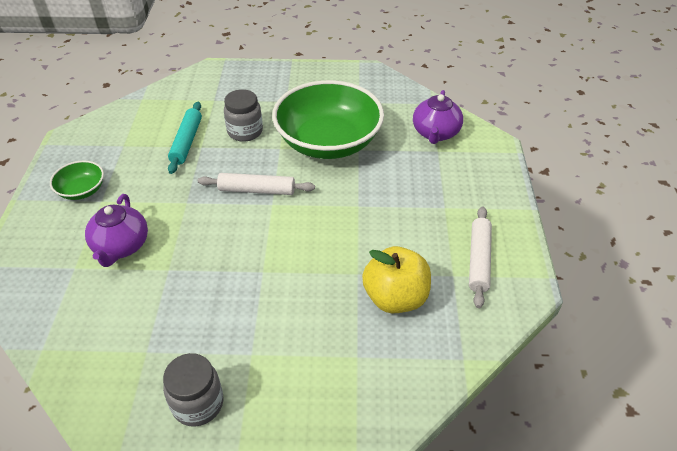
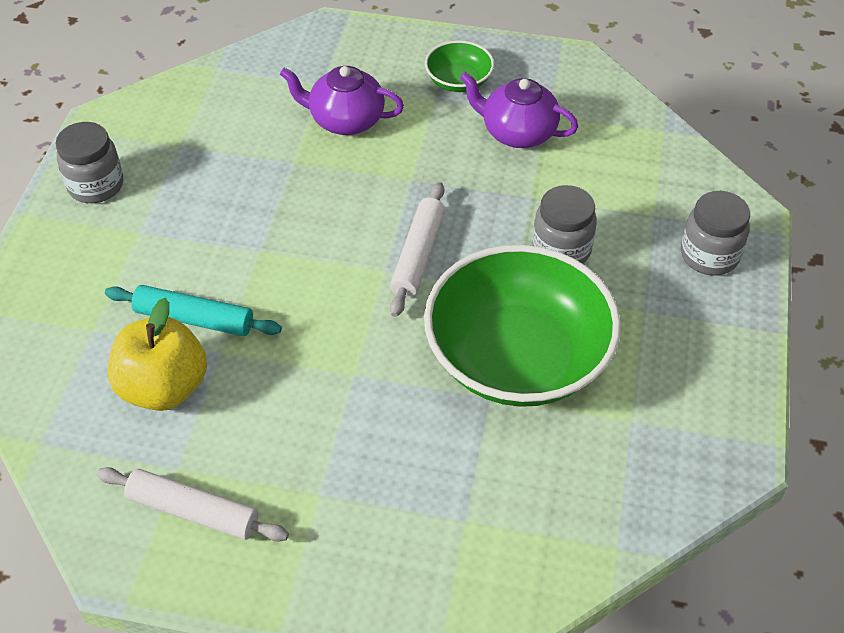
camera: 100 degrees right, 5 degrees up
(187, 142) = (545, 181): turquoise rolling pin -> turquoise rolling pin (194, 319)
(243, 81) = (709, 255): none -> grey jar
(435, 133) = (517, 530): purple teapot -> purple teapot (517, 132)

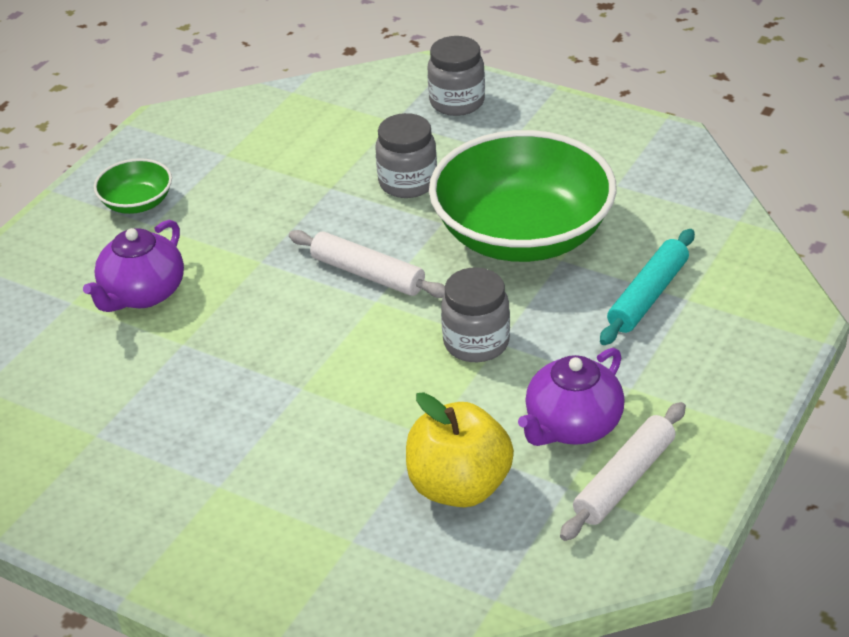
camera: 70 degrees left, 10 degrees down
(96, 185) = (118, 518): grey jar -> grey jar (476, 343)
(194, 319) = (374, 452): turquoise rolling pin -> turquoise rolling pin (648, 296)
(517, 132) = (239, 178): purple teapot -> purple teapot (572, 425)

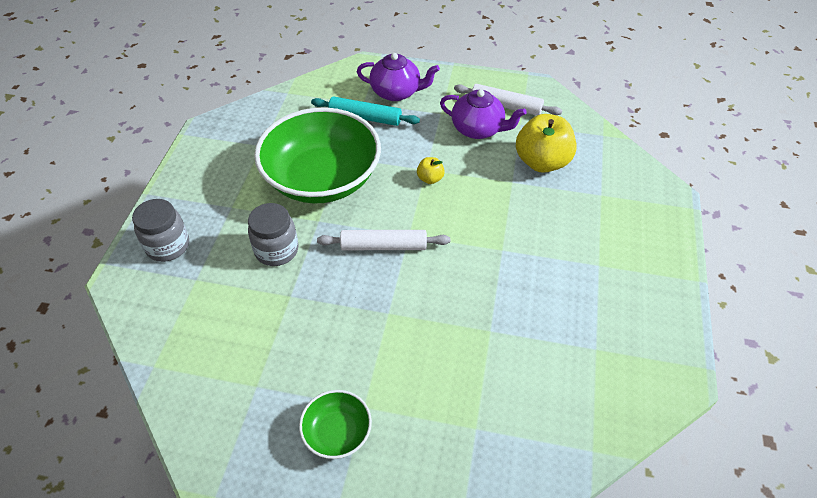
camera: 110 degrees left, 10 degrees up
(142, 294) = (449, 379): purple teapot -> purple teapot (396, 92)
(368, 274) = (384, 246): white rolling pin -> white rolling pin turned 75 degrees clockwise
(476, 343) = (430, 179): grey jar -> yellow apple

